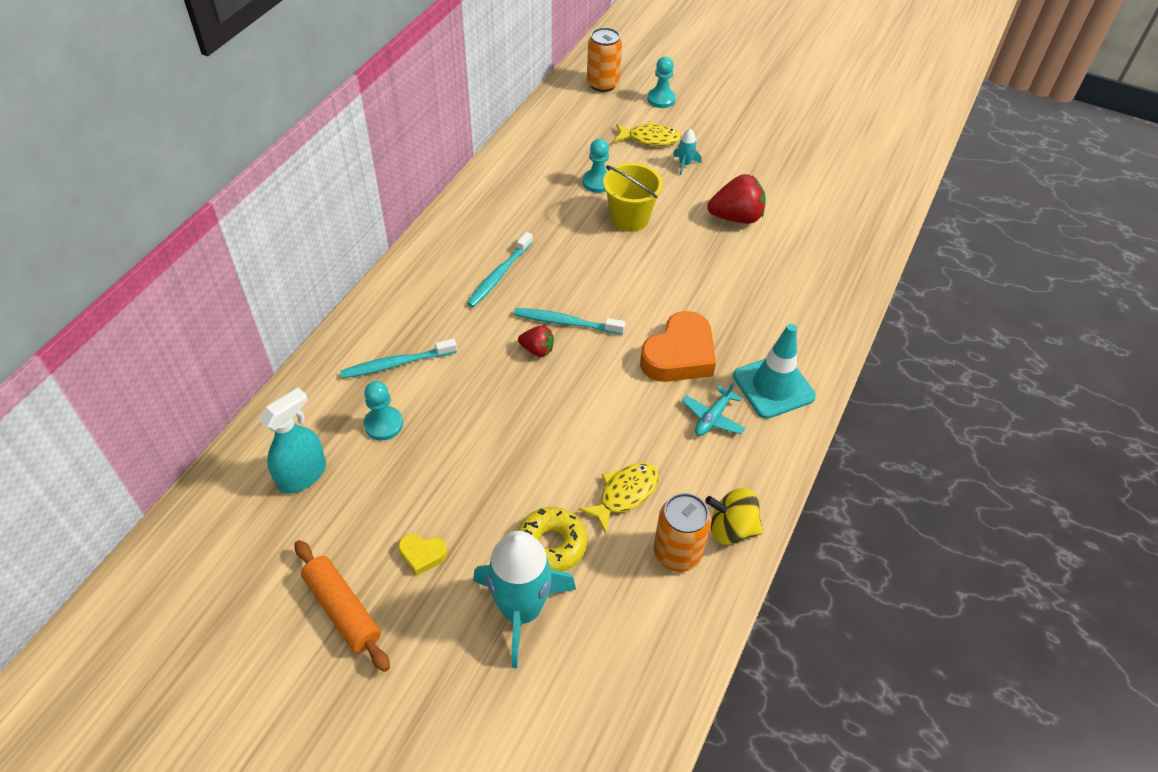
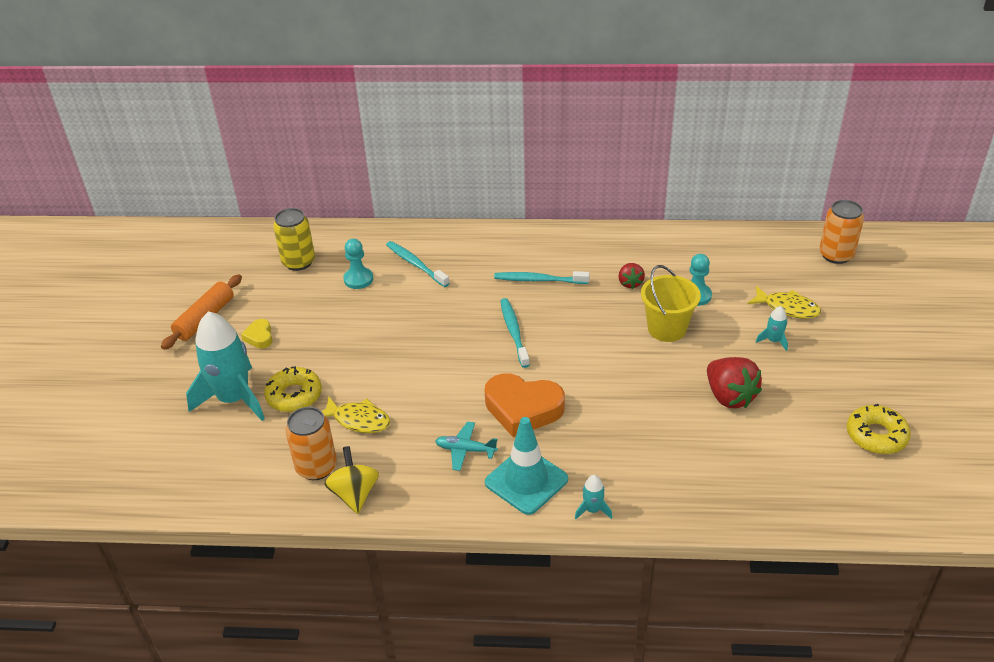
camera: 70 degrees right, 10 degrees down
(302, 475) = (298, 262): turquoise spray bottle -> yellow can
(537, 350) = (474, 326): red strawberry -> red strawberry (630, 283)
(650, 139) = (787, 308): yellow fish -> yellow fish turned 45 degrees counterclockwise
(661, 99) = (854, 297): turquoise pawn -> none
(818, 161) = (876, 436): none -> yellow donut
(826, 354) = (592, 510): none -> turquoise rocket

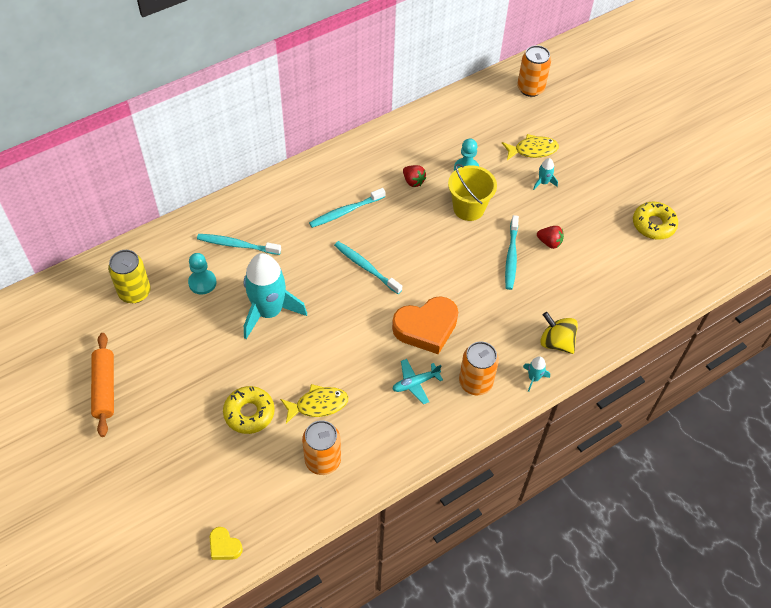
camera: 40 degrees left, 15 degrees up
(234, 399) = (203, 444): turquoise rocket -> turquoise rocket (269, 311)
(259, 337) = (170, 379): yellow heart -> yellow heart (224, 546)
(354, 494) = (369, 463): yellow spinning top -> yellow spinning top (556, 342)
(526, 481) = (475, 382): turquoise traffic cone -> orange can
(673, 389) = (511, 256): none -> turquoise toothbrush
(729, 396) = (549, 242): red strawberry -> red strawberry, size x0.57

